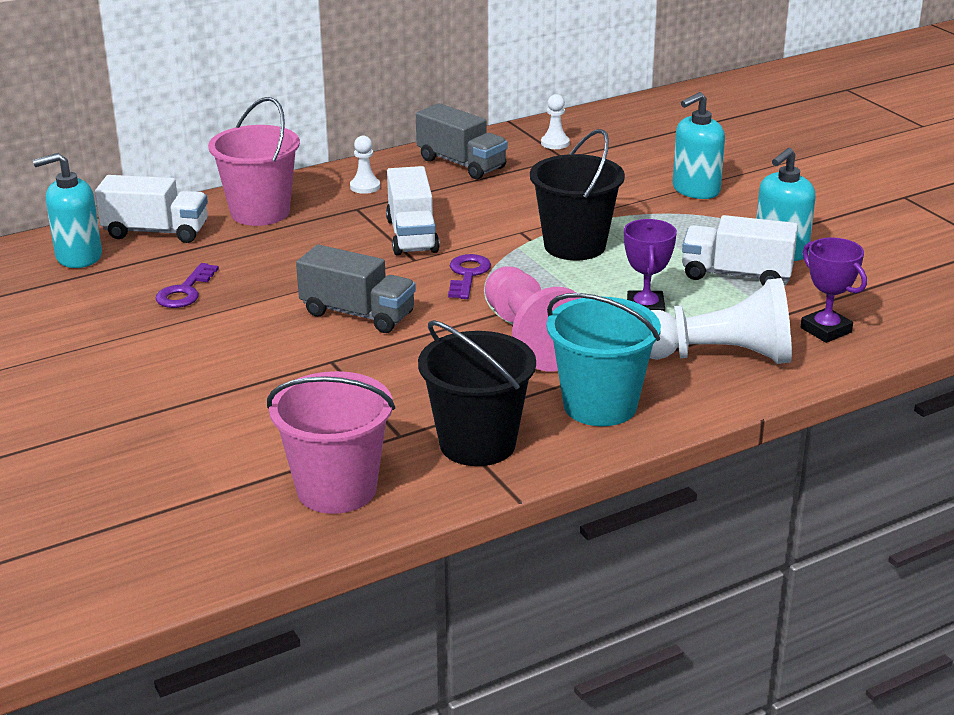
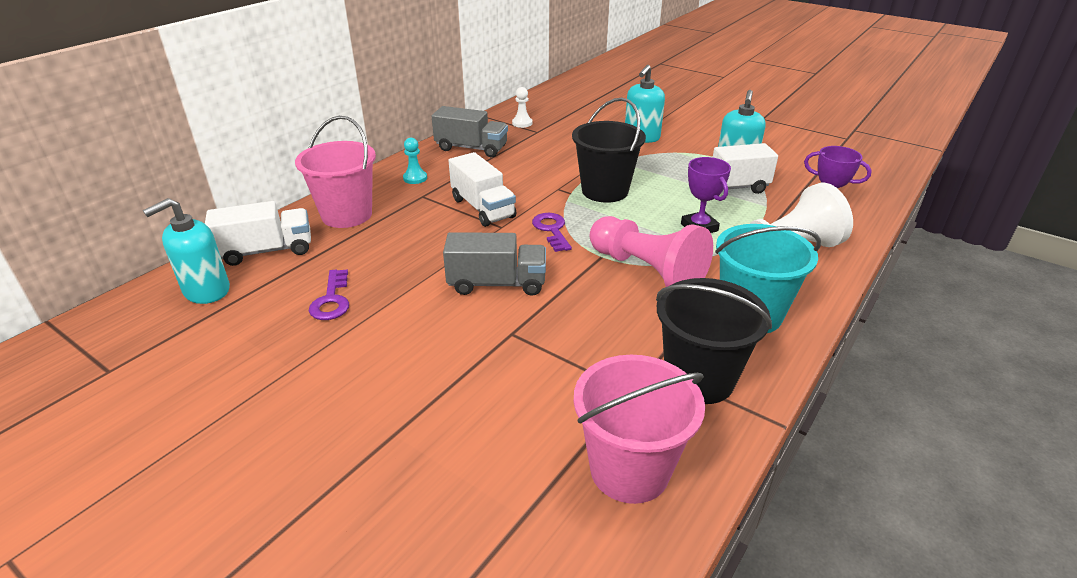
camera: 25 degrees left, 5 degrees up
(365, 187) = (415, 178): white pawn -> turquoise pawn

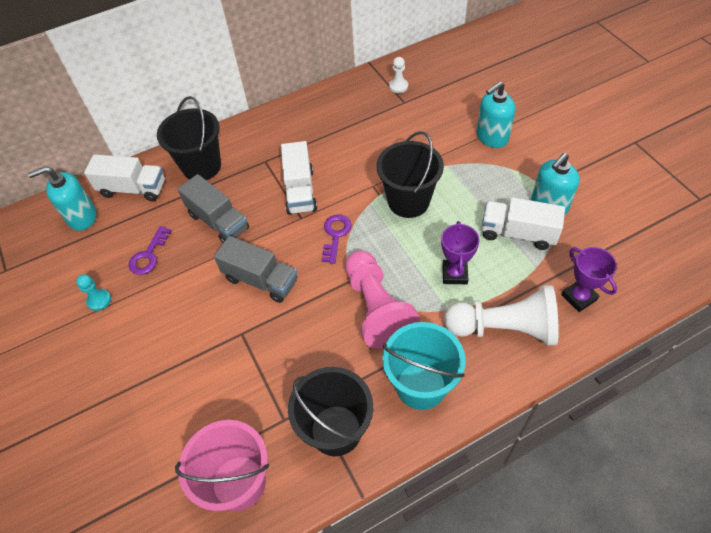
camera: 30 degrees right, 20 degrees up
(347, 215) = (201, 166): pink bucket -> black bucket
(415, 178) = (271, 137): turquoise pawn -> turquoise pawn (99, 300)
(471, 148) = (335, 110): grey truck -> grey truck (218, 221)

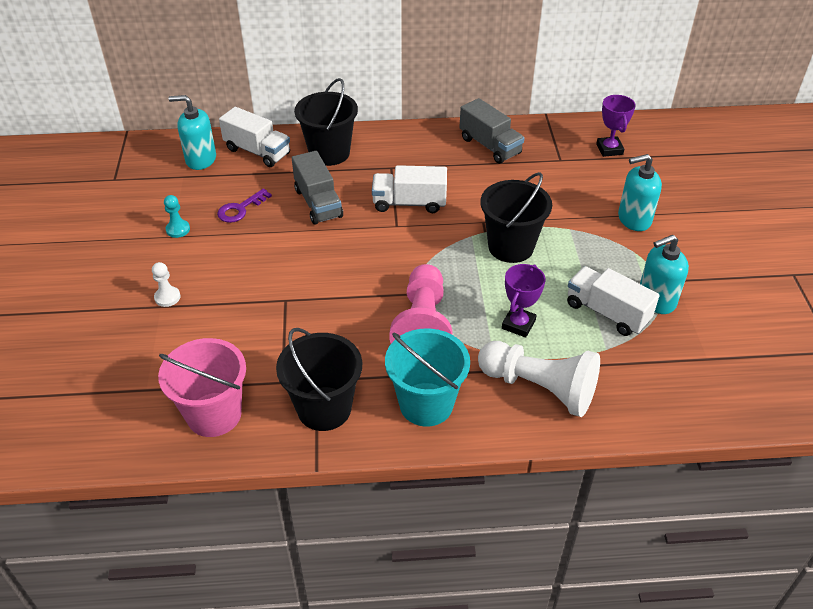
camera: 20 degrees right, 10 degrees down
(261, 280) = (328, 263): grey truck -> grey truck (490, 146)
(300, 191) = (409, 203): white truck -> white truck turned 75 degrees clockwise
(335, 235) = (421, 251): purple key -> none
(398, 86) = (563, 144): white pawn -> white pawn (167, 297)
(579, 297) = (636, 390): purple trophy -> purple trophy (609, 149)

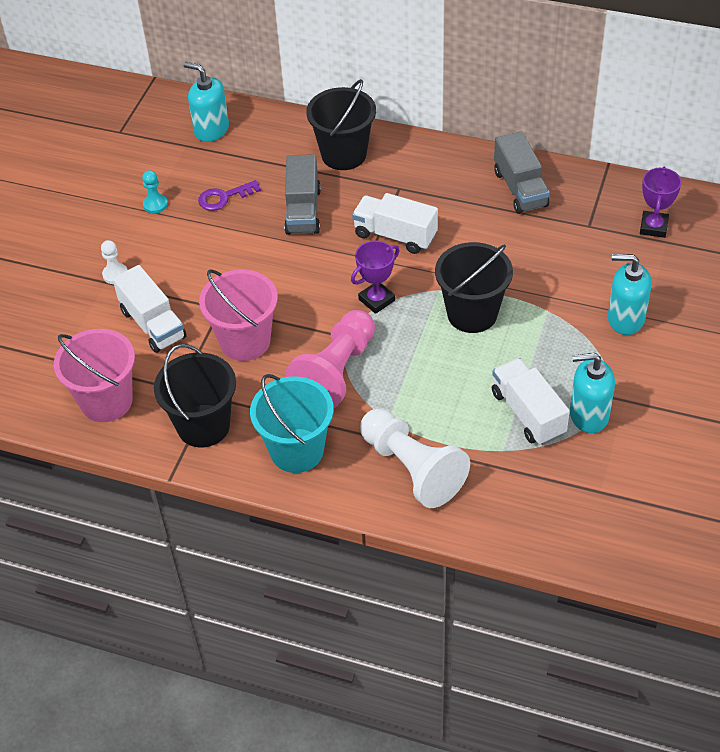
camera: 25 degrees right, 5 degrees up
(257, 151) = (271, 134): white truck -> white truck (153, 324)
(324, 322) = (245, 341): none -> pink bucket
(518, 324) = (430, 399): purple trophy -> purple trophy (376, 300)

